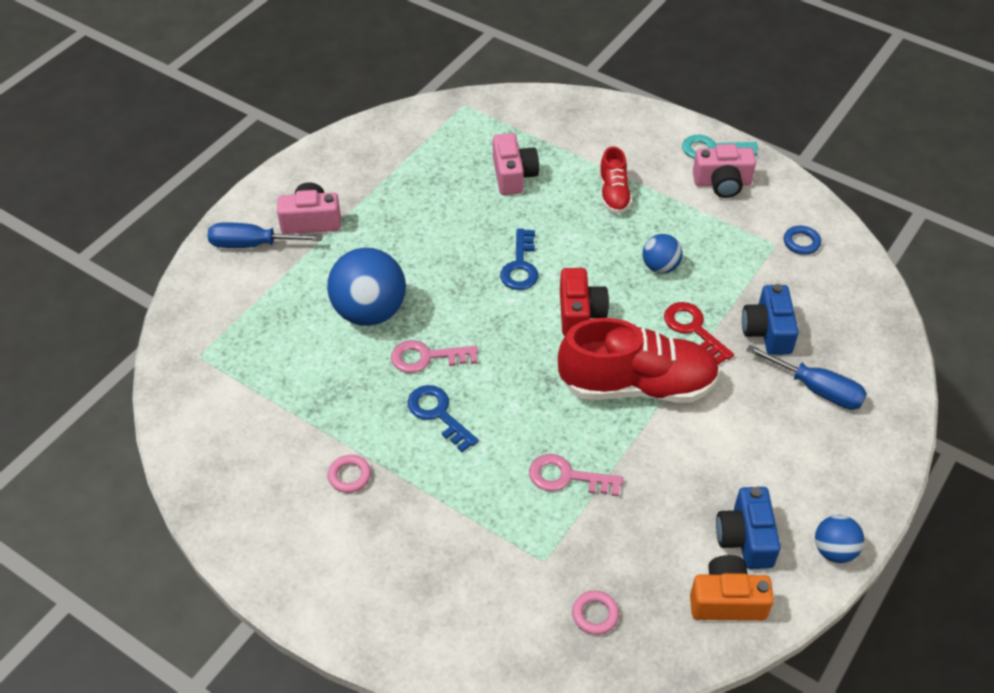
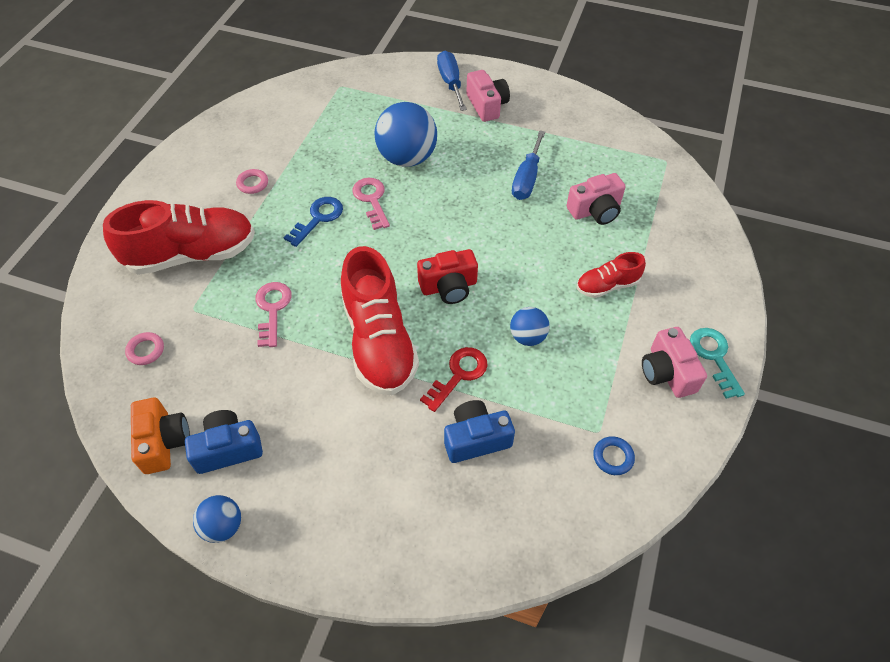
camera: 75 degrees right, 5 degrees up
(453, 555) = (192, 254): none -> red shoe
(520, 266) = (489, 236): blue key -> none
(817, 389) = (413, 492): blue screwdriver -> blue screwdriver (527, 179)

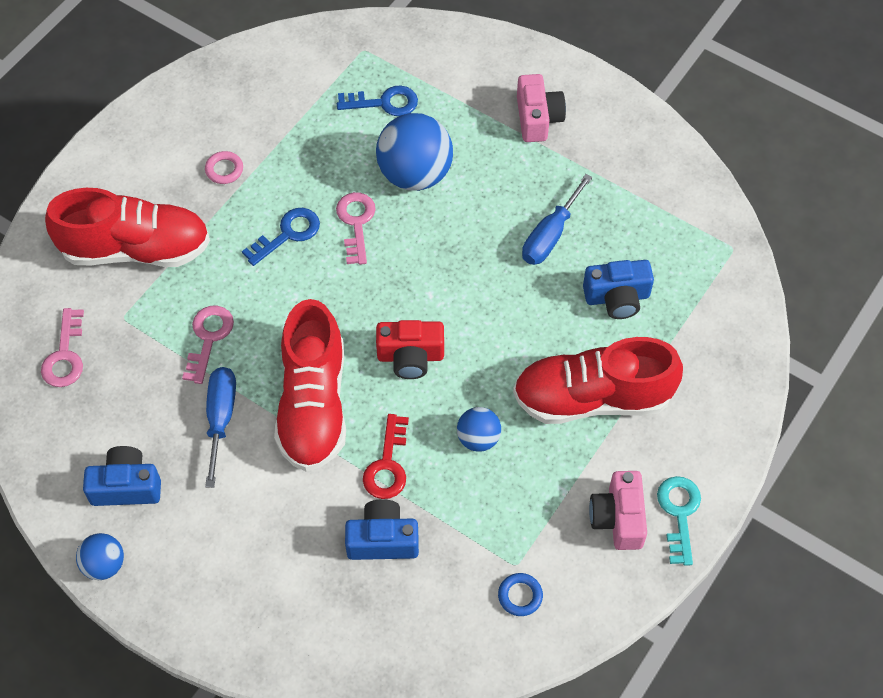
camera: 15 degrees right, 5 degrees up
(146, 350) = (65, 355): pink ring -> pink key
(163, 442) = (64, 462): orange camera -> none
(367, 116) = (384, 103): none -> blue key
(450, 83) = (503, 74): blue screwdriver -> blue screwdriver (221, 418)
(458, 375) = (387, 464): red key -> red key turned 135 degrees clockwise
(595, 210) = (617, 297): pink camera -> blue camera
(607, 285) = (592, 398): red shoe -> red shoe, size x1.98

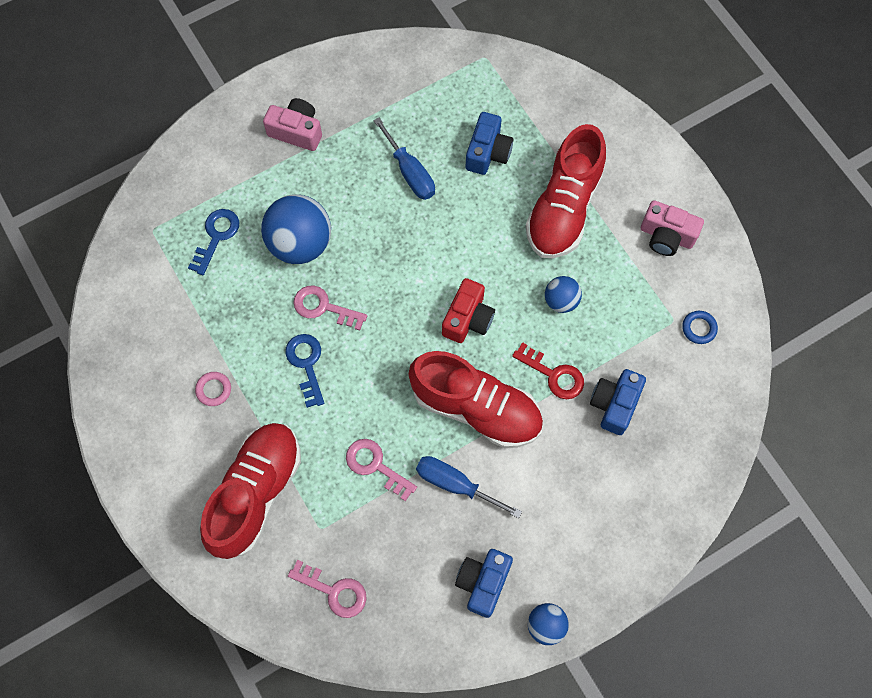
camera: 65 degrees left, 10 degrees up
(679, 513) = (680, 195): turquoise key -> none

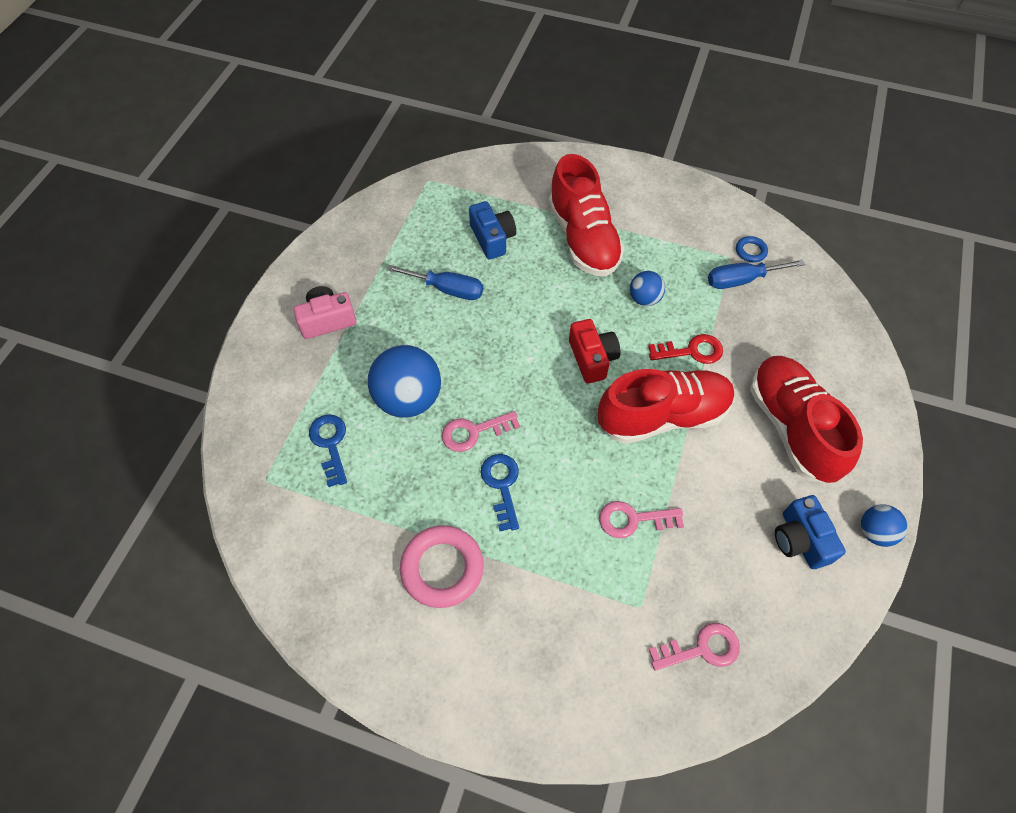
camera: 40 degrees left, 10 degrees down
(214, 390) = (442, 568): pink ring -> pink ring, size x2.07
(256, 493) = (560, 623): red shoe -> red shoe (792, 427)
(306, 364) = (502, 486): blue key -> blue key turned 45 degrees clockwise
(455, 484) = (705, 483): blue screwdriver -> blue screwdriver (741, 280)
(614, 404) = (752, 339): blue camera -> none
(666, 236) = (669, 210): pink camera -> none

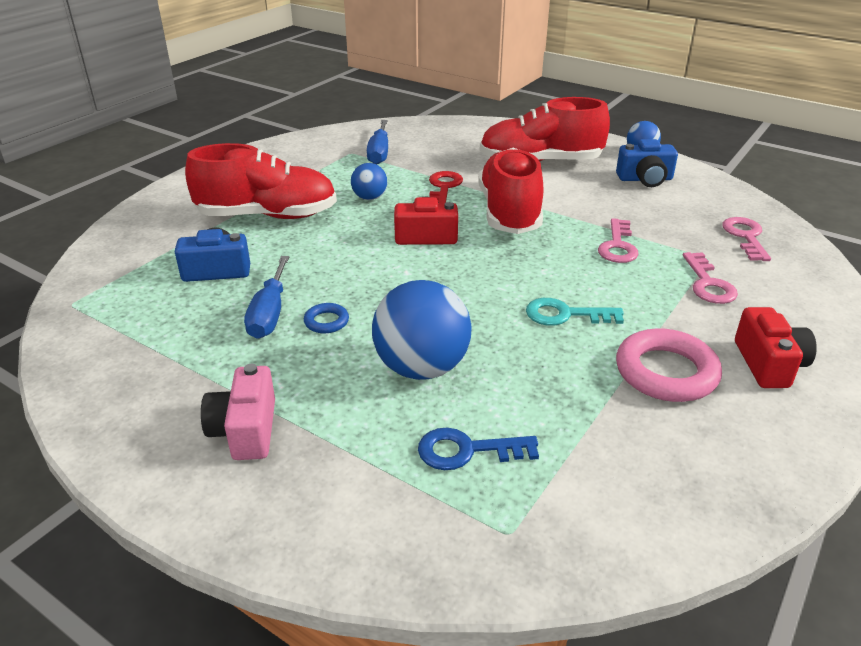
camera: 75 degrees left, 25 degrees down
(447, 289) = (269, 314): blue screwdriver -> blue screwdriver turned 150 degrees clockwise
(473, 653) = (768, 364): none -> red camera
(474, 432) = (489, 323): pink key -> pink key (708, 283)
(502, 486) = (565, 314): blue key -> turquoise key
(750, 251) = (350, 144): blue ring -> blue ring (326, 321)

